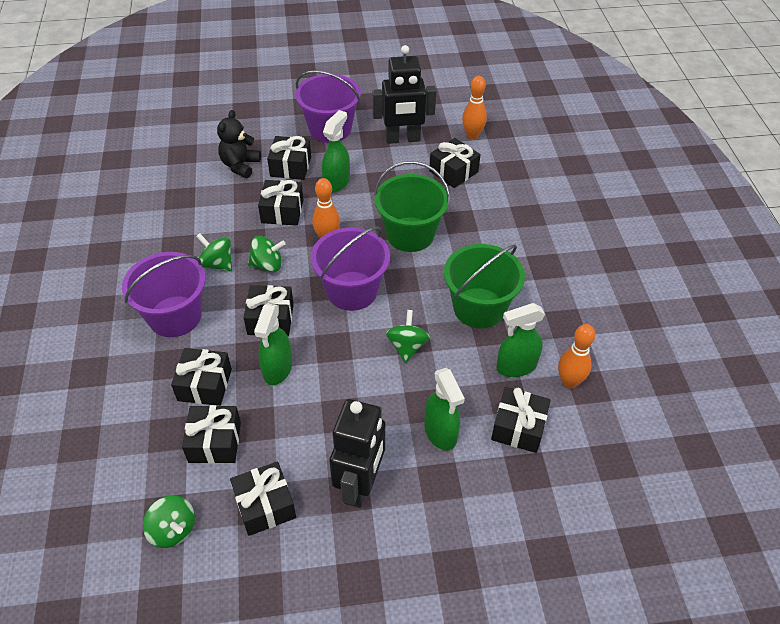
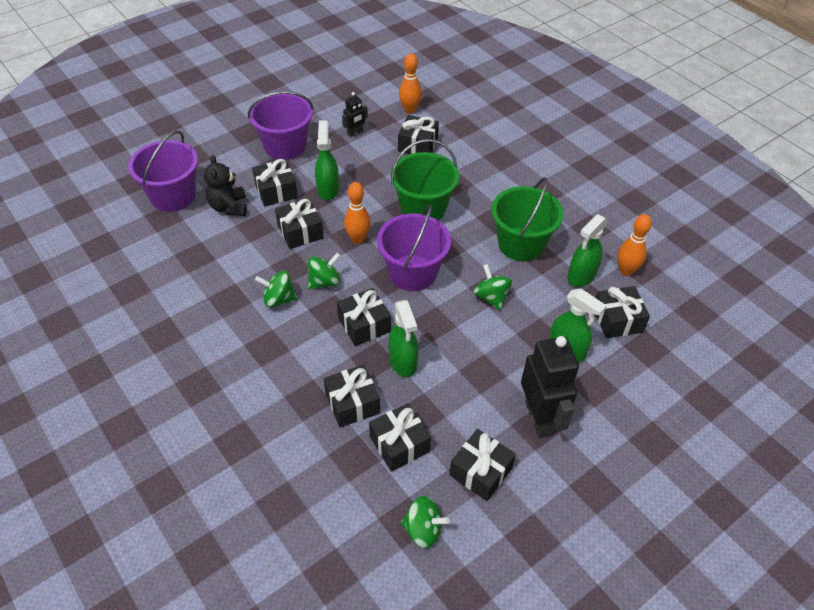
camera: 30 degrees left, 0 degrees up
(175, 316) = (278, 359): purple bucket -> purple bucket (173, 196)
(402, 139) = (355, 133): black robot -> black robot, size x0.49

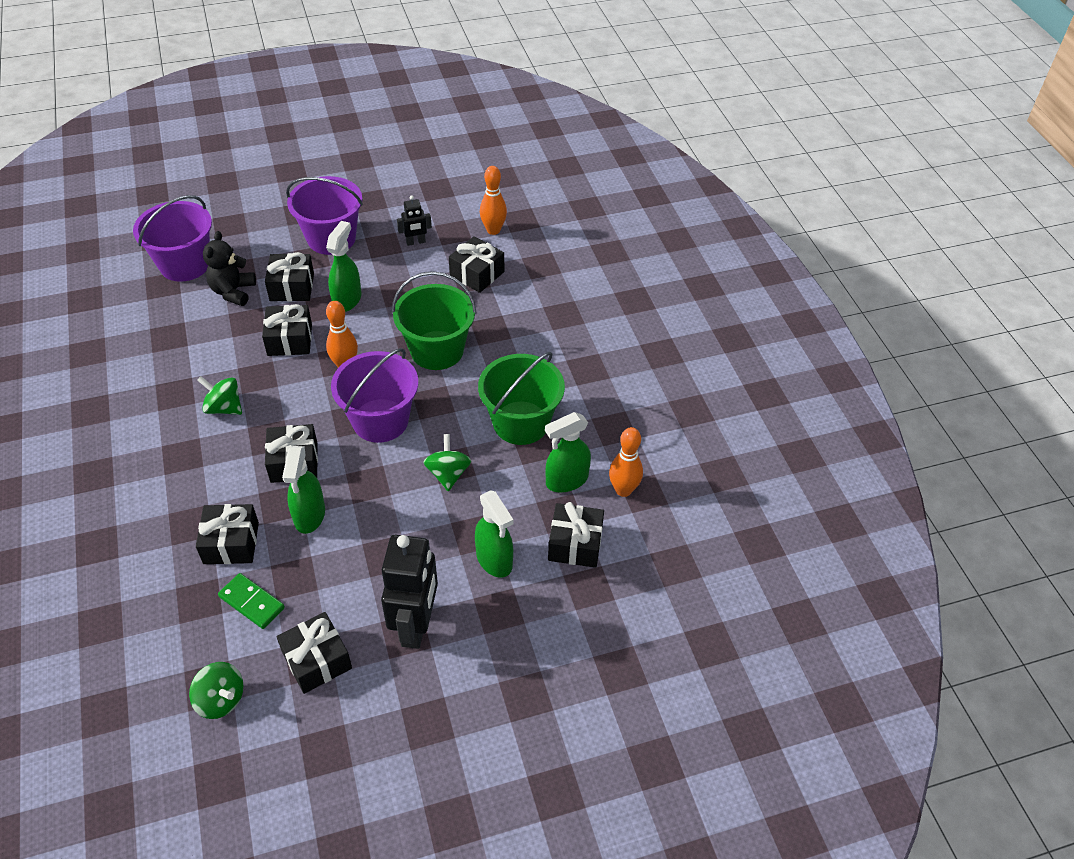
camera: 20 degrees right, 0 degrees up
(324, 282) = (282, 403): green spinning top -> none
(399, 444) = (252, 602): black gift -> green domino

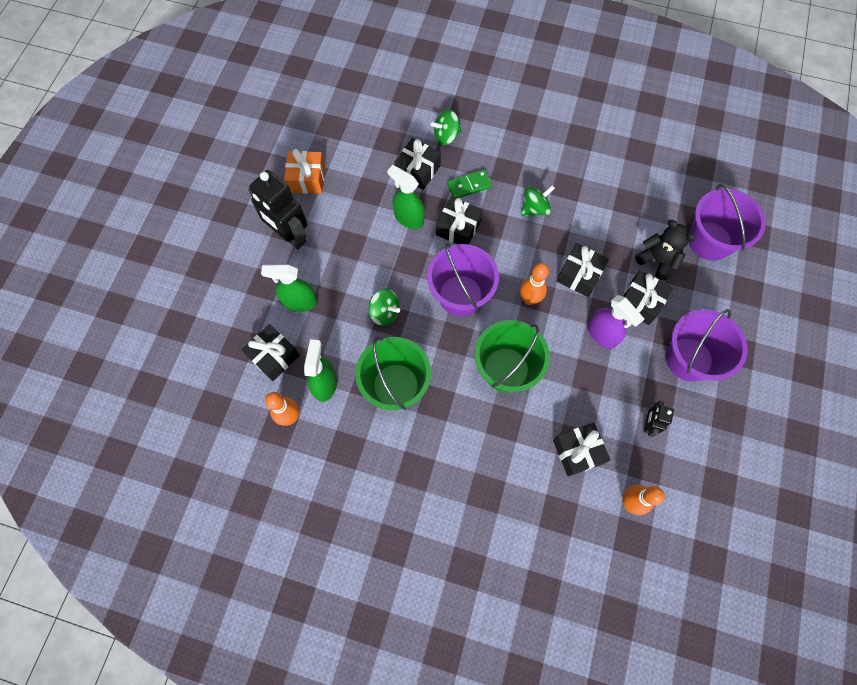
camera: 125 degrees right, 20 degrees up
(221, 699) = (319, 128): green spinning top -> green spinning top (446, 136)
(252, 602) = (368, 164): green domino -> green domino (469, 185)
(317, 660) = (307, 179): black gift -> orange gift
(347, 300) = (602, 334): green spray bottle -> purple spray bottle

